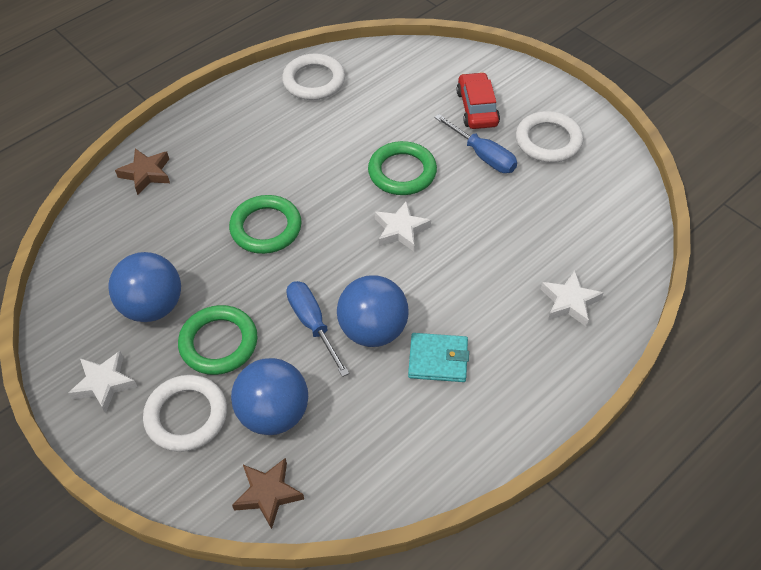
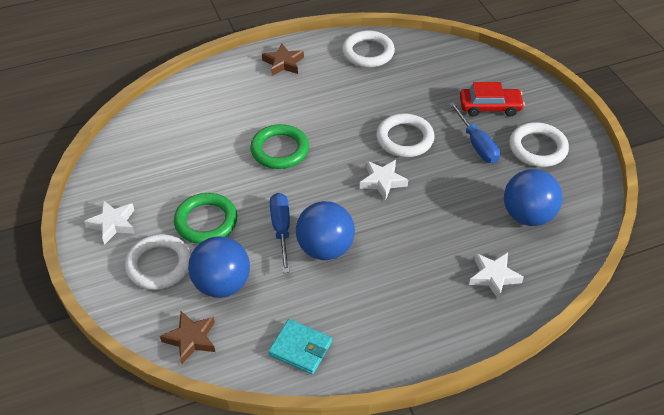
camera: 20 degrees right, 5 degrees down
(146, 174) = (211, 86): brown star -> brown star (283, 63)
(153, 306) = (171, 181): blue ball -> blue ball (527, 216)
(402, 172) = (405, 139): green ring -> white ring
(438, 359) = (365, 286): turquoise wallet -> turquoise wallet (300, 348)
(477, 108) = (490, 107): red car -> red car turned 75 degrees clockwise

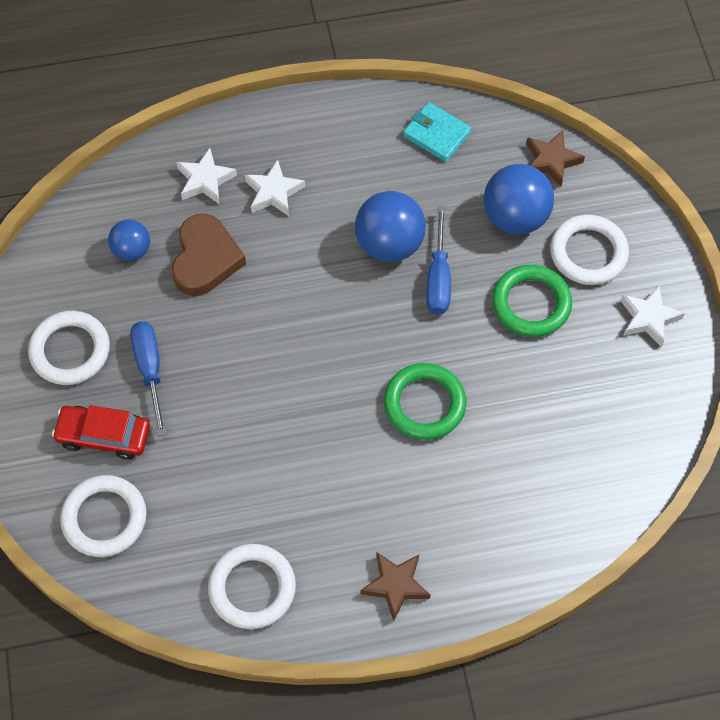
camera: 170 degrees left, 15 degrees up
(382, 181) = (296, 329): white star -> white star (273, 192)
(405, 139) = (246, 396): white ring -> white ring (104, 518)
(468, 217) = (205, 259): none -> brown heart
(527, 216) = (132, 250): blue ball -> blue ball, size x0.59

